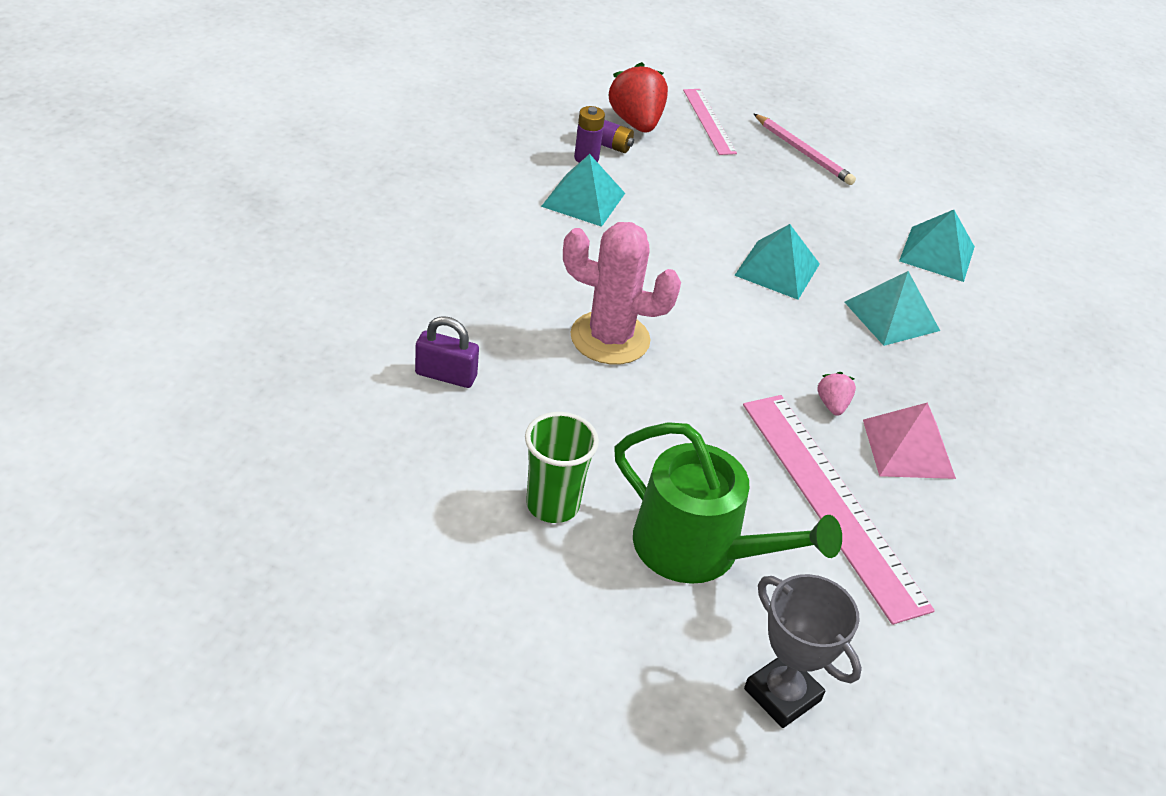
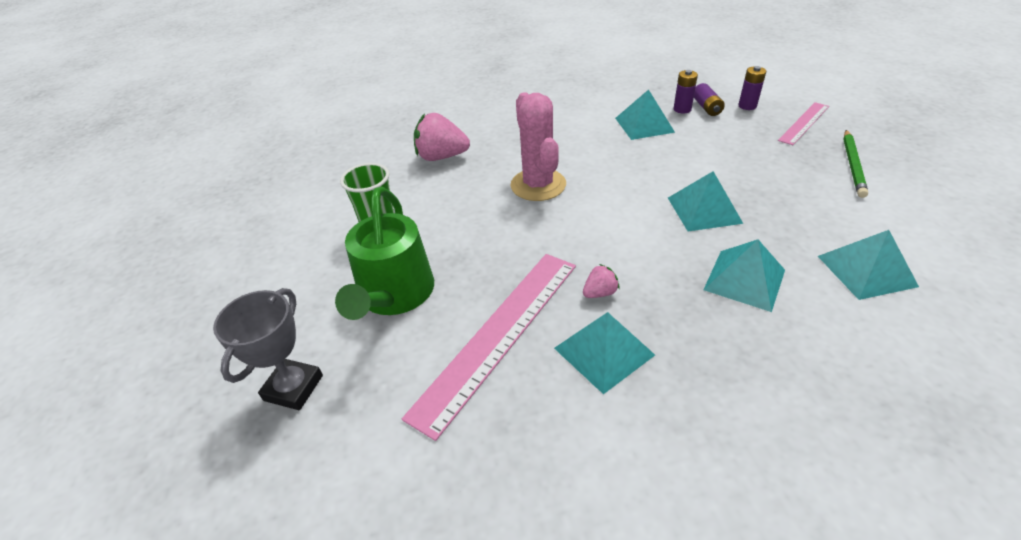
camera: 65 degrees right, 0 degrees up
(446, 375) = (441, 157): purple padlock -> pink strawberry
(636, 123) = (747, 106): red strawberry -> purple battery
(803, 152) = (852, 165): pink pencil -> green pencil
(908, 448) = (603, 351): pink pyramid -> turquoise pyramid

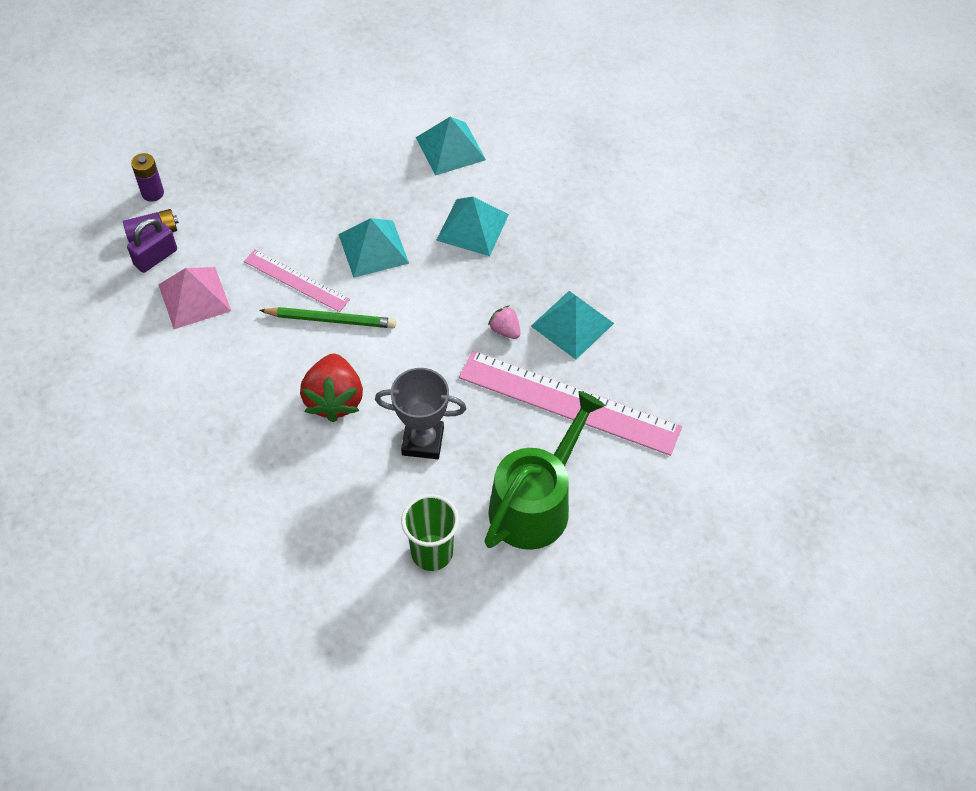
camera: 105 degrees left, 15 degrees up
(293, 388) = (661, 552): grey trophy -> grey trophy (422, 441)
(394, 295) = (535, 503): green watering can -> green watering can turned 45 degrees counterclockwise
(441, 157) = (270, 523): pink strawberry -> none
(538, 185) = (334, 399): pink cactus -> red strawberry
(644, 125) = (194, 297): turquoise pyramid -> pink pyramid
(682, 109) = (156, 257): purple battery -> purple padlock
(804, 123) = (199, 148): pink ruler -> pink ruler (296, 280)
(852, 165) = (288, 125): green pencil -> green pencil (331, 320)

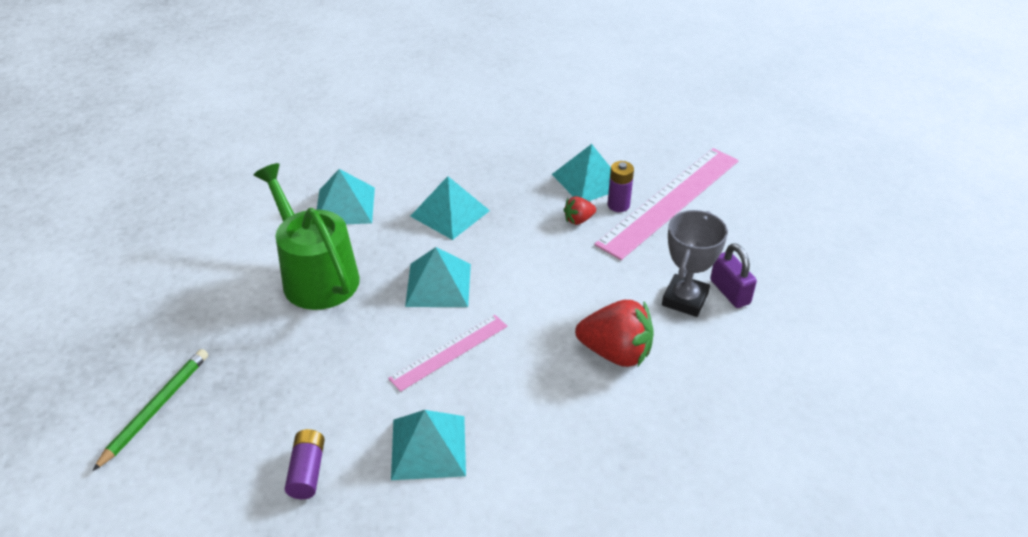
camera: 70 degrees left, 15 degrees down
(152, 193) = (243, 460): purple battery -> purple battery (618, 205)
(156, 257) = (348, 475): purple padlock -> purple padlock (730, 292)
(194, 297) = (428, 447): pink pyramid -> turquoise pyramid
(331, 320) = (514, 335): green pencil -> green pencil (156, 409)
(432, 553) = (809, 320): green cup -> none
(505, 330) = (578, 220): pink strawberry -> red strawberry
(535, 503) = (769, 244): green watering can -> green watering can (316, 275)

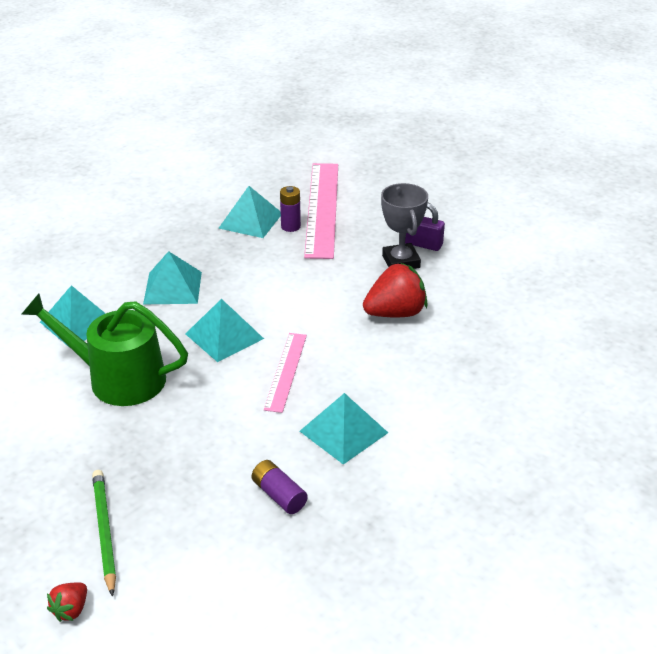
camera: 40 degrees left, 5 degrees down
(578, 220) = (274, 248): red strawberry -> red strawberry (71, 610)

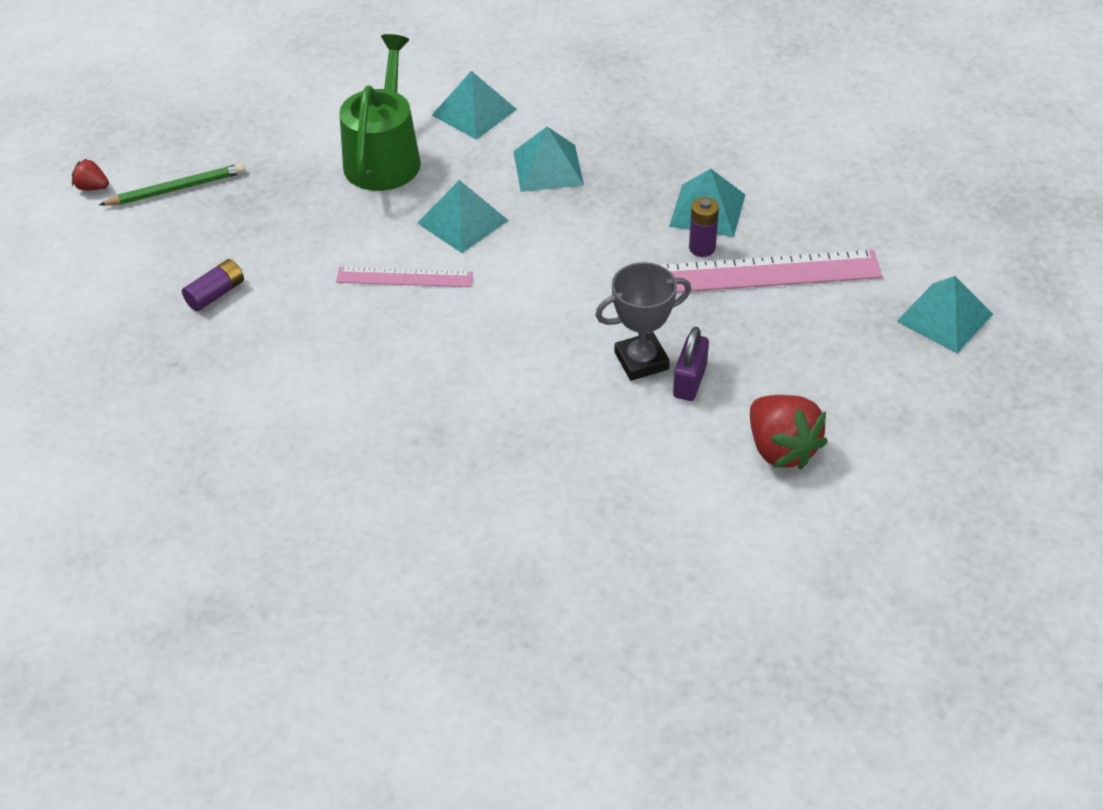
camera: 85 degrees right, 10 degrees up
(343, 431) = (307, 333): turquoise pyramid -> turquoise pyramid (945, 317)
(395, 313) = (525, 362): red strawberry -> red strawberry (781, 449)

